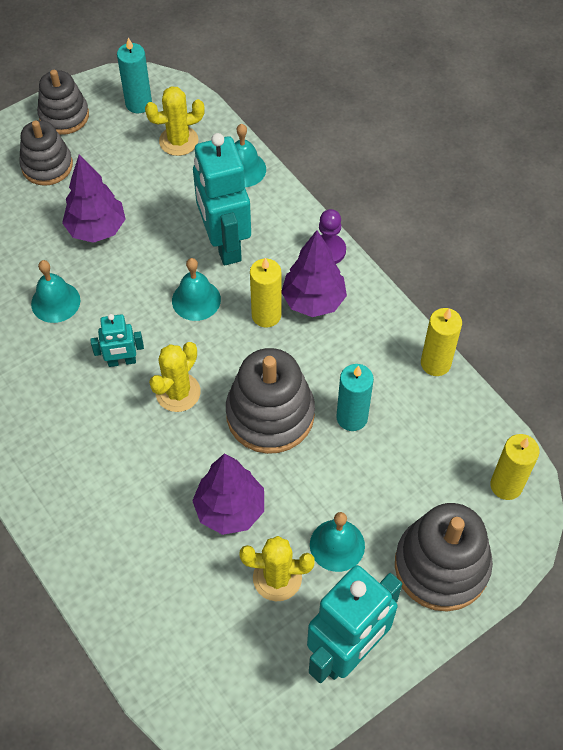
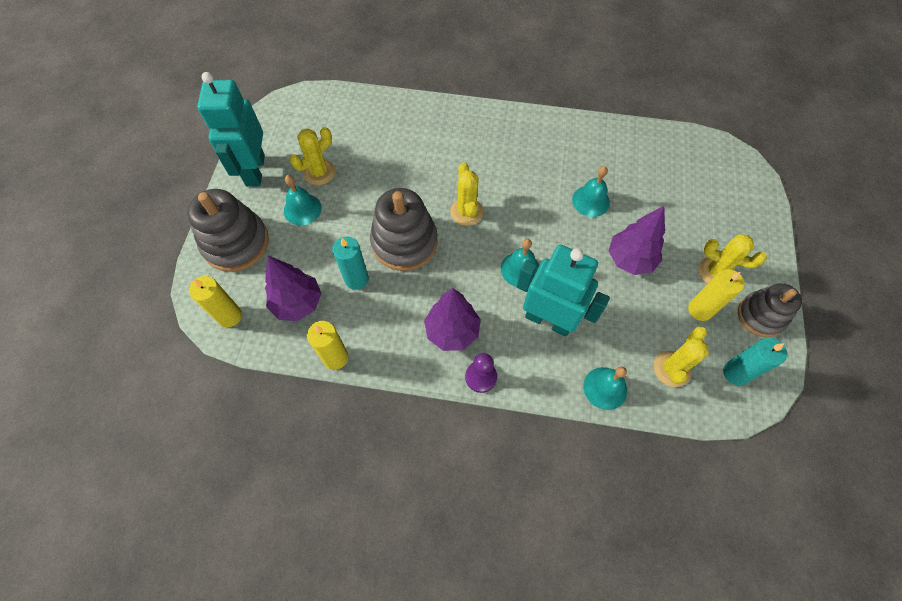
camera: 135 degrees right, 5 degrees up
(47, 166) = (715, 272): grey stacking toy -> yellow cactus
(122, 361) = (515, 202): turquoise robot -> none
(230, 509) = (375, 181): purple tree -> purple tree (298, 303)
(266, 315) = (470, 296): yellow candle -> yellow candle (700, 309)

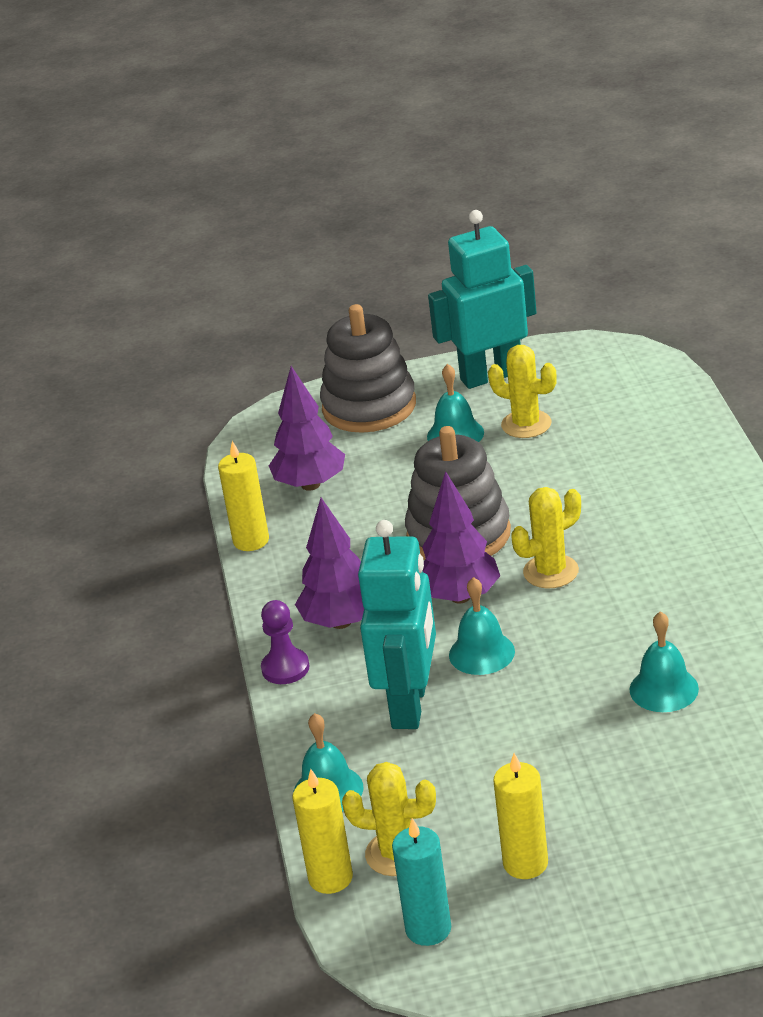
camera: 75 degrees right, 30 degrees down
(229, 316) = (264, 443): yellow candle -> yellow candle (330, 878)
(356, 279) = (374, 516): turquoise candle -> none
(630, 259) = (574, 761): purple tree -> purple tree (460, 596)
(715, 272) = (614, 867): yellow cactus -> none
(760, 315) = (558, 941): grey stacking toy -> none

